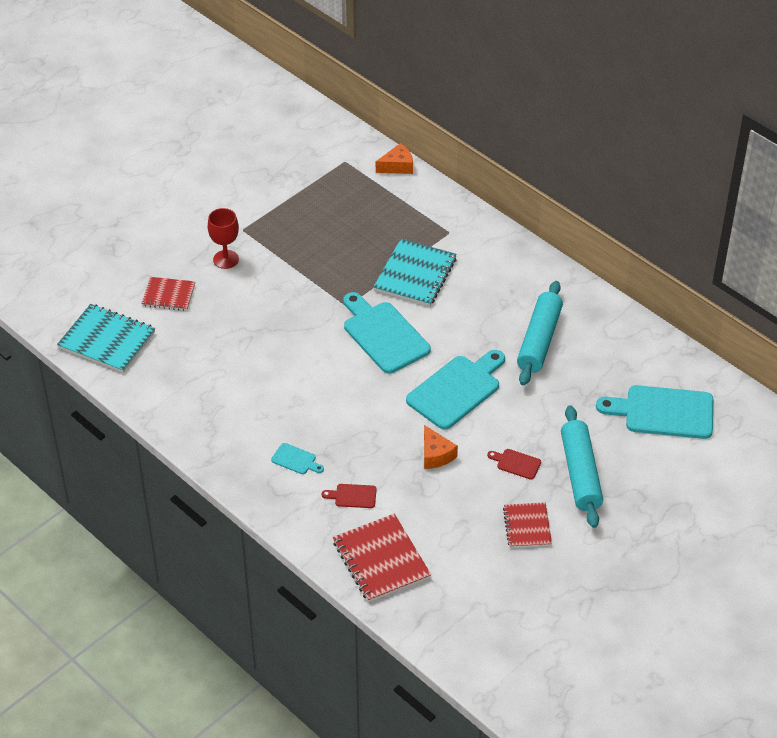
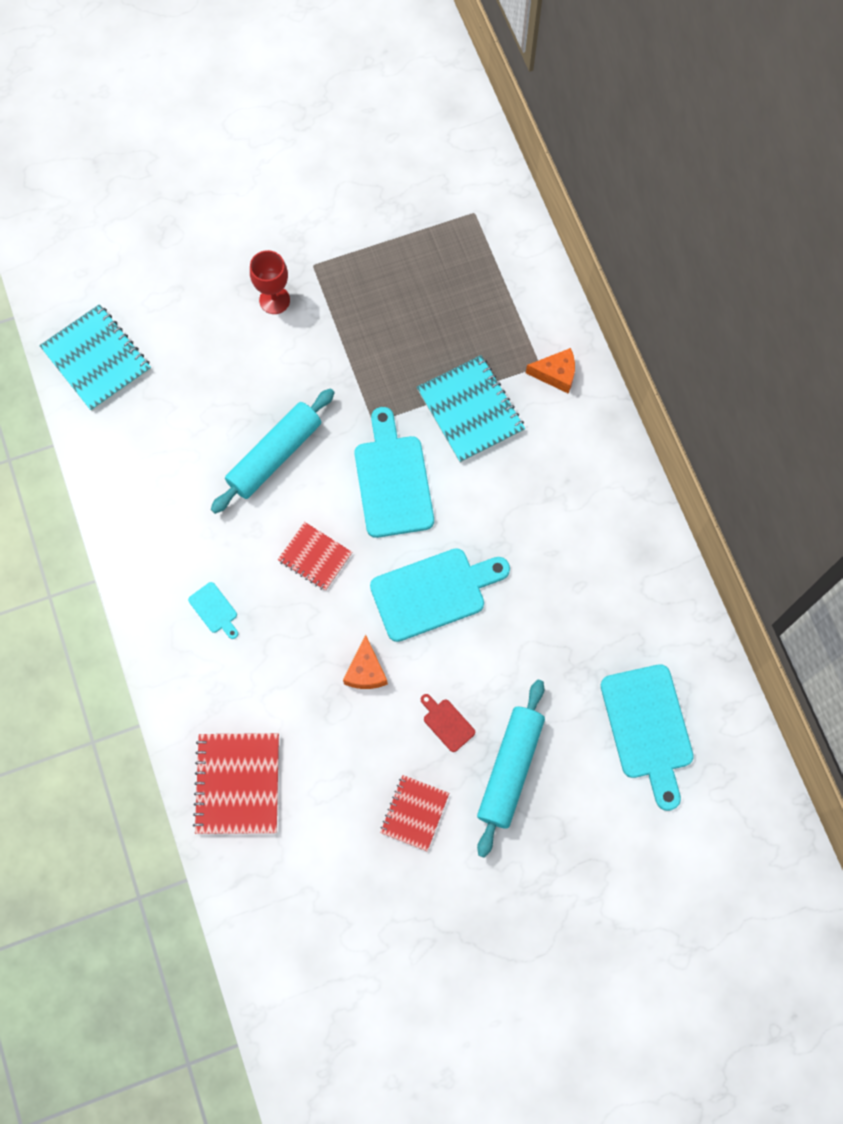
camera: 25 degrees right, 25 degrees up
(168, 295) = (190, 324): red notebook -> red notebook (315, 557)
(353, 496) = (250, 686): red cutting board -> none
(397, 166) = (530, 244): orange cheese -> orange cheese (556, 374)
(415, 274) = (470, 410): turquoise notebook -> turquoise notebook turned 75 degrees counterclockwise
(539, 340) = (561, 564): turquoise rolling pin -> turquoise rolling pin (274, 455)
(663, 412) = (648, 728): turquoise cutting board -> turquoise cutting board turned 135 degrees counterclockwise

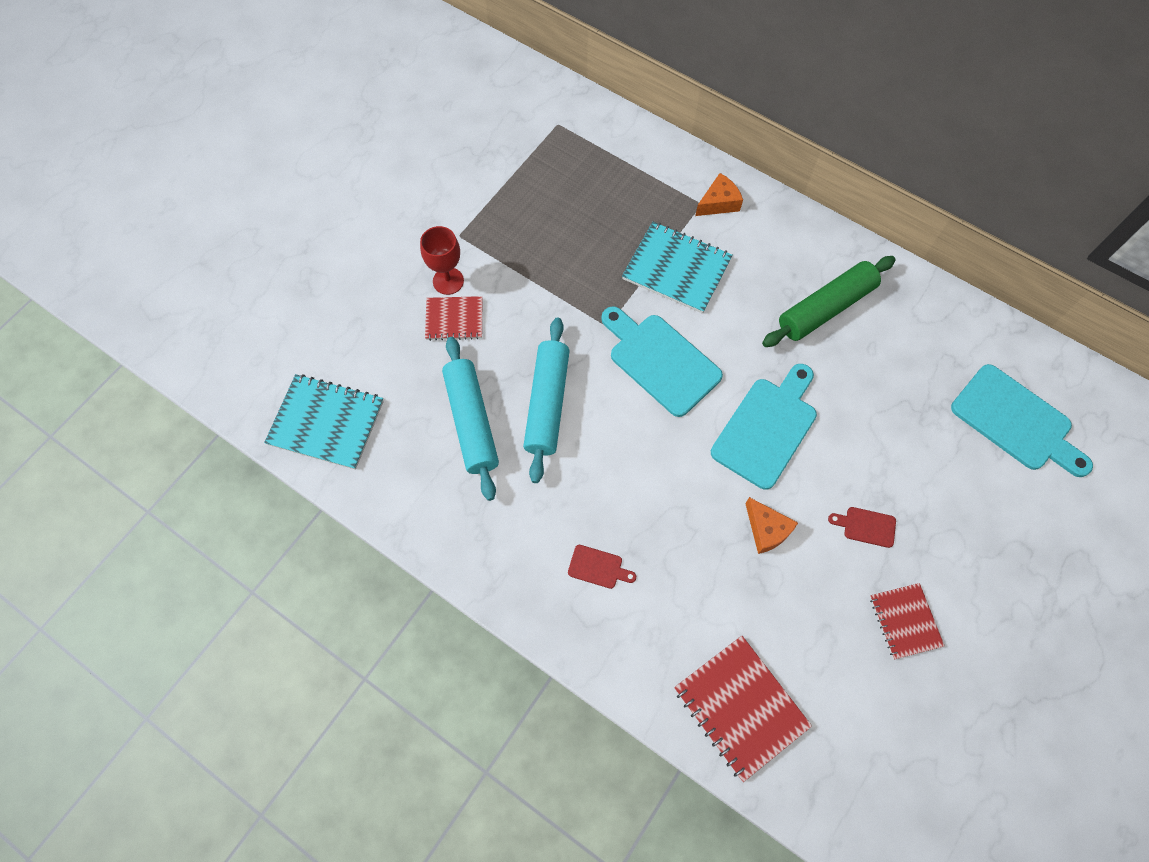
camera: 35 degrees left, 5 degrees down
(214, 610) = (598, 567): turquoise cutting board -> red cutting board
(315, 557) = (648, 464): red notebook -> red notebook (454, 319)
(510, 769) = (945, 528): turquoise rolling pin -> turquoise rolling pin (471, 422)
(569, 526) = (825, 308): none -> green rolling pin

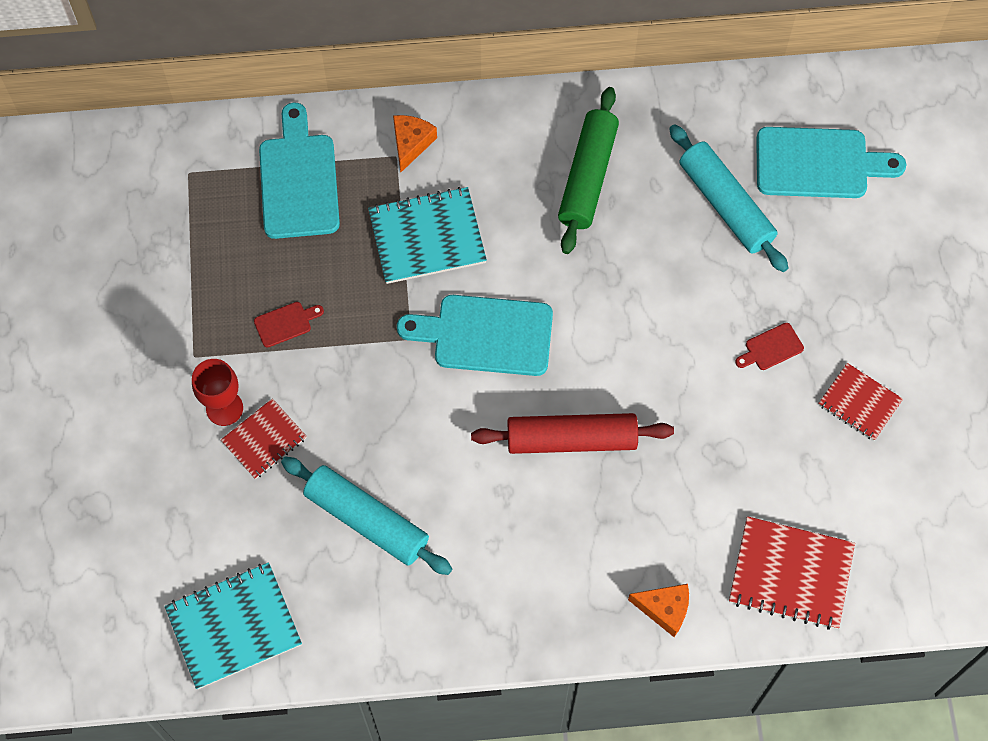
camera: 40 degrees left, 0 degrees up
(547, 404) = (419, 451): turquoise rolling pin -> turquoise rolling pin (725, 205)
(598, 567) = (586, 556): red cutting board -> red cutting board (285, 323)
(659, 477) = (571, 439): none -> red rolling pin
(766, 428) = (625, 326): turquoise cutting board -> turquoise cutting board (298, 180)
(766, 530) = (696, 414): orange cheese -> orange cheese (664, 609)

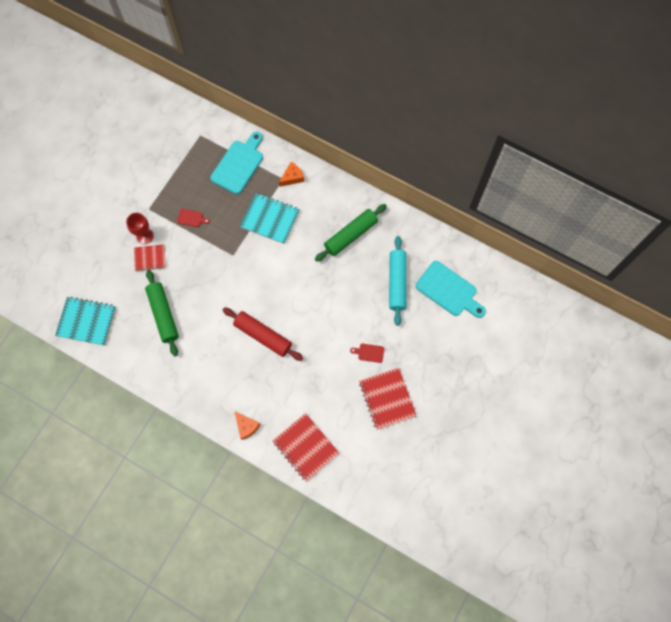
camera: 35 degrees right, 5 degrees up
(366, 520) = (163, 314): turquoise rolling pin -> green rolling pin
(486, 335) = (262, 273): turquoise cutting board -> none
(859, 403) = (387, 399): red notebook -> red notebook, size x1.61

